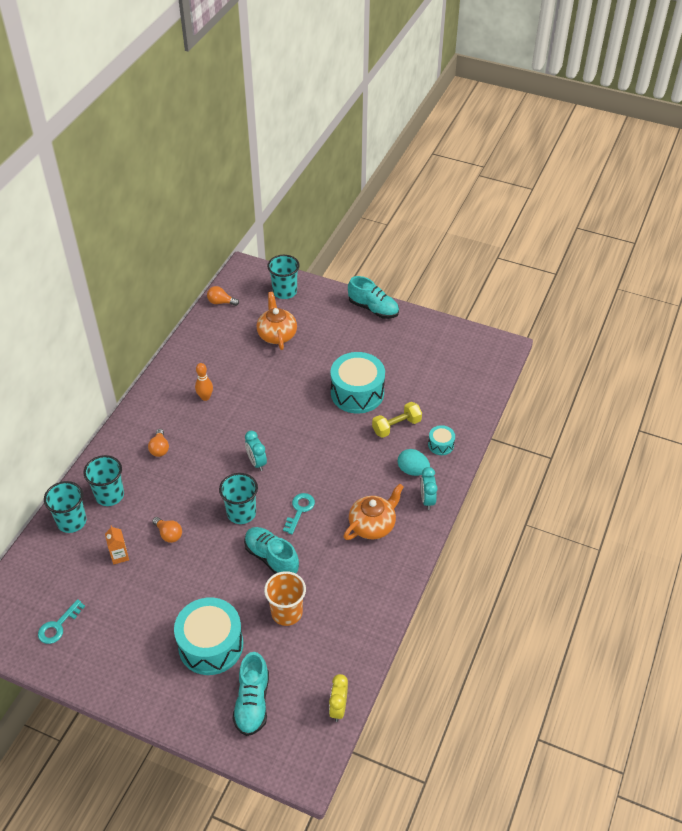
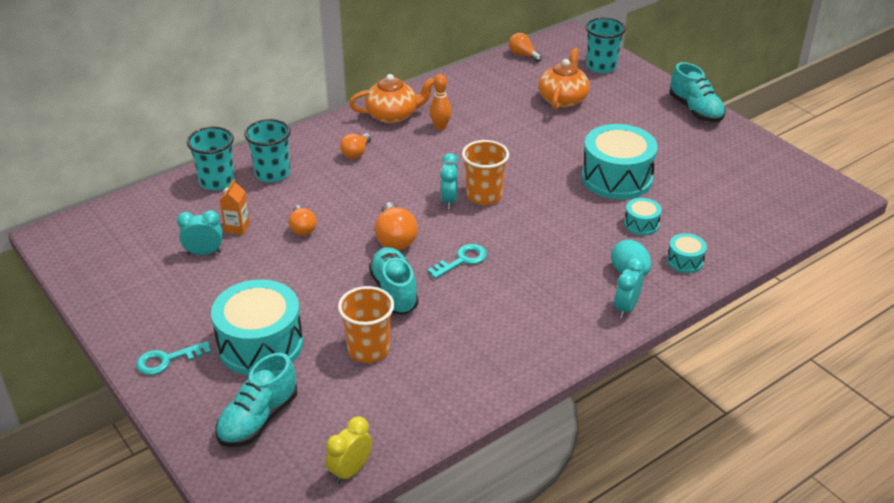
camera: 30 degrees right, 10 degrees down
(58, 626) = (126, 262): turquoise key -> turquoise key (167, 360)
(112, 589) = (204, 253): none -> turquoise clock
(241, 513) = (395, 238): turquoise cup -> orange light bulb
(278, 447) = (484, 196): none -> orange cup
(373, 525) = (538, 306): orange teapot -> orange teapot (393, 115)
(396, 426) = (641, 224): yellow dumbbell -> turquoise drum

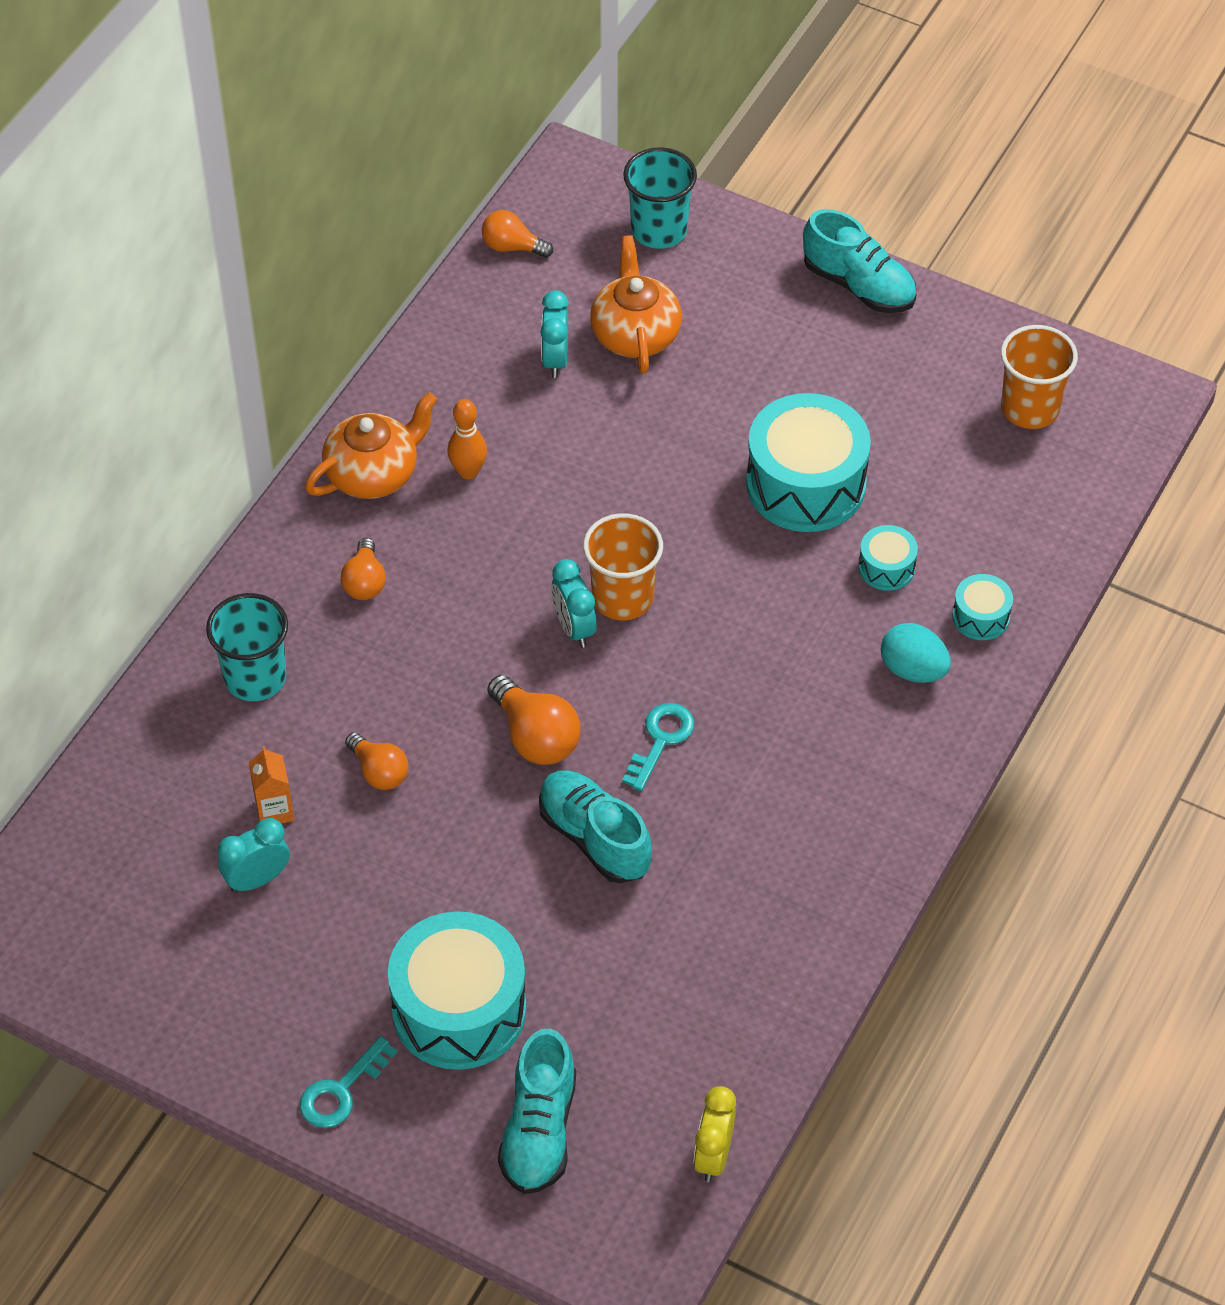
camera: 25 degrees left, 15 degrees up
(217, 181) = (174, 729): turquoise cup -> none
(369, 350) = (620, 955): orange cup -> orange cup (1030, 408)
(626, 308) = (938, 738): turquoise clock -> turquoise clock (555, 360)

